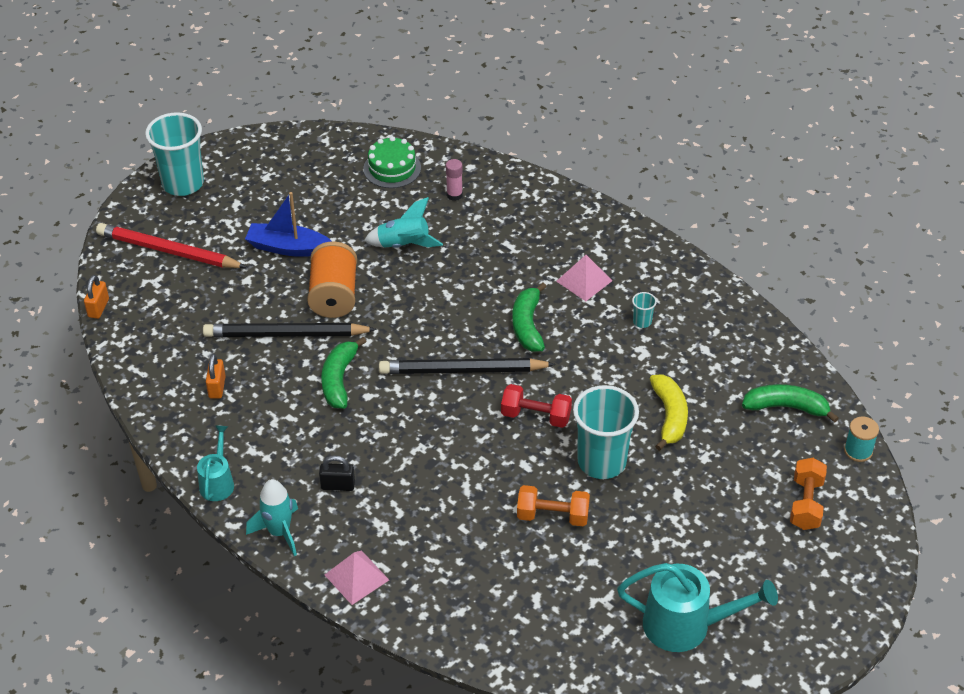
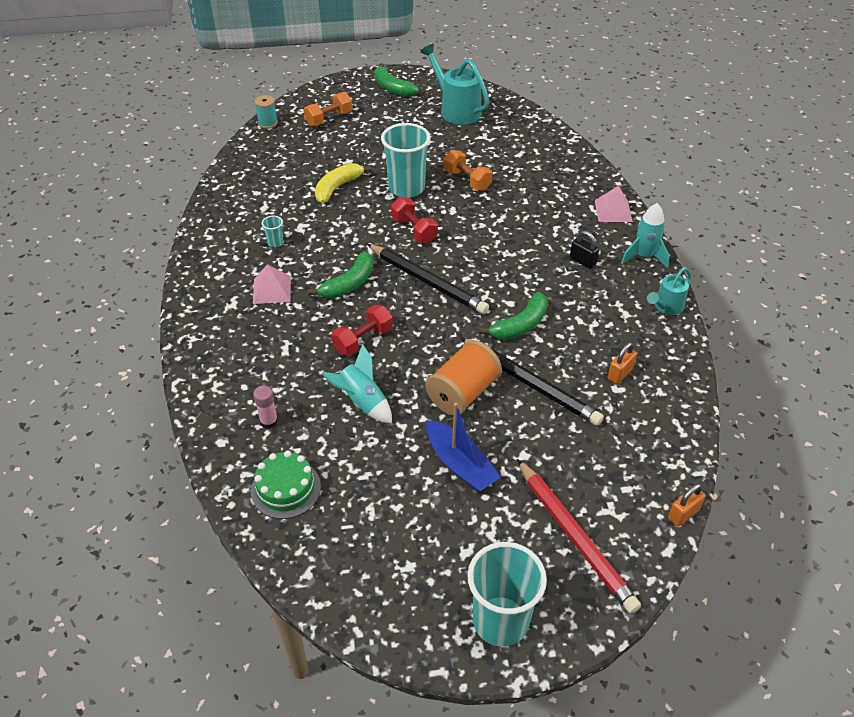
camera: 140 degrees left, 0 degrees up
(457, 287) = (363, 340): none -> red dumbbell
(786, 407) = (269, 157): green banana -> green banana (392, 88)

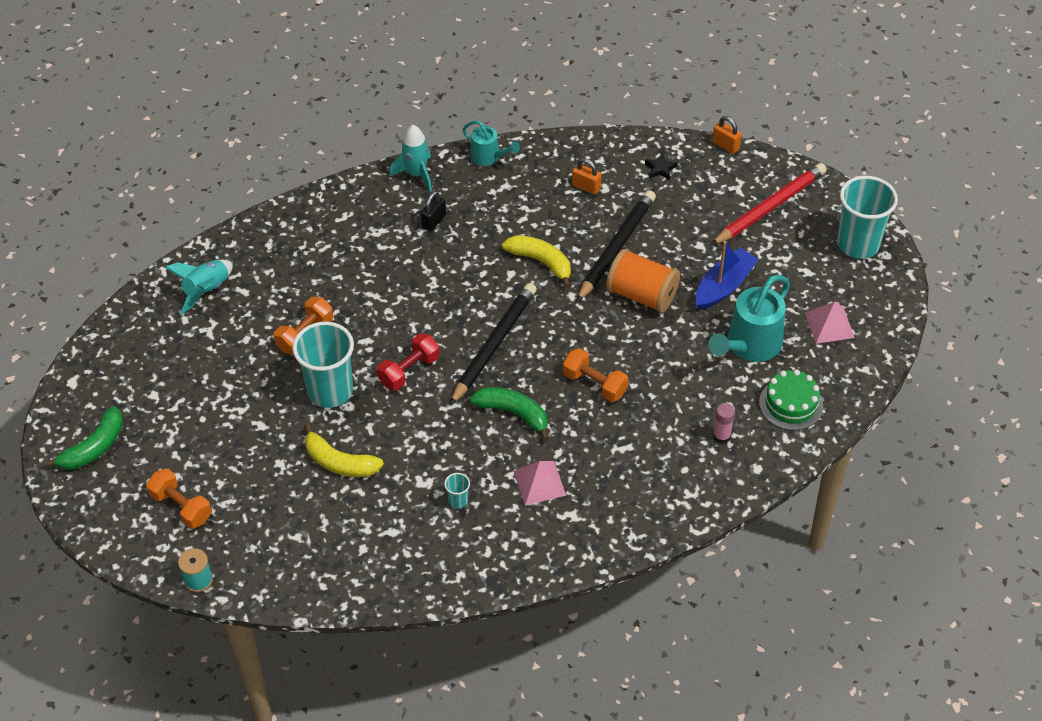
camera: 100 degrees left, 5 degrees up
(362, 402) = (675, 369): turquoise rocket -> turquoise rocket (207, 291)
(363, 340) = (595, 384): red dumbbell -> orange dumbbell
(456, 110) = (147, 367): turquoise watering can -> turquoise watering can (749, 346)
(520, 325) = (541, 262): green banana -> yellow banana
(613, 211) = (343, 201): pink pyramid -> pink pyramid (829, 325)
(644, 442) = (660, 169): none -> black star

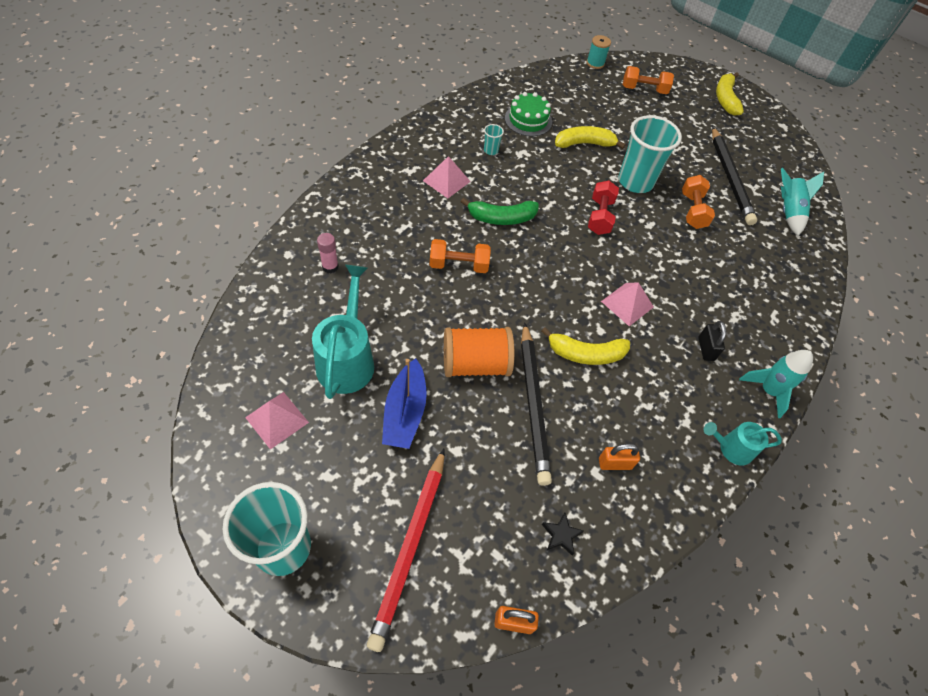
camera: 140 degrees right, 5 degrees up
(94, 447) = (725, 99): green banana -> yellow banana
(465, 282) = (627, 304): none -> pink pyramid
(494, 344) = (559, 262): black pencil -> black pencil (730, 178)
(791, 404) = (282, 319): green cake -> green cake (528, 120)

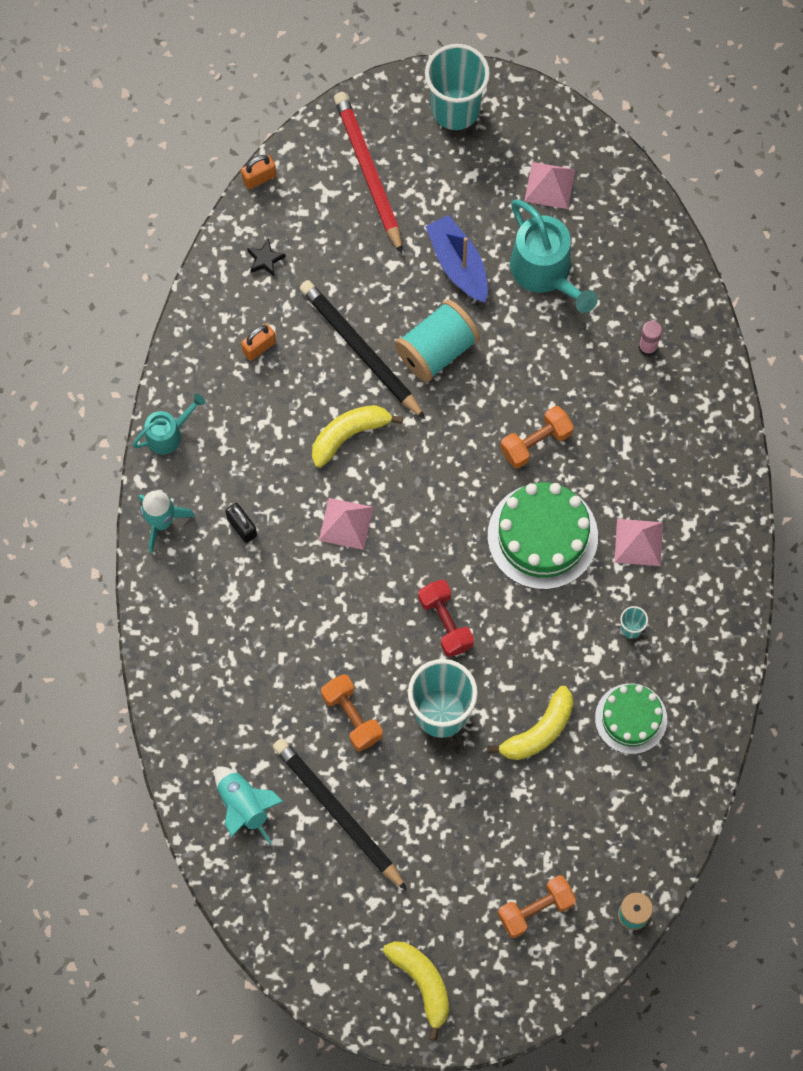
camera: 150 degrees right, 15 degrees up
(475, 364) = (437, 350): orange spool -> turquoise spool
(501, 218) = (542, 536): green banana -> green cake

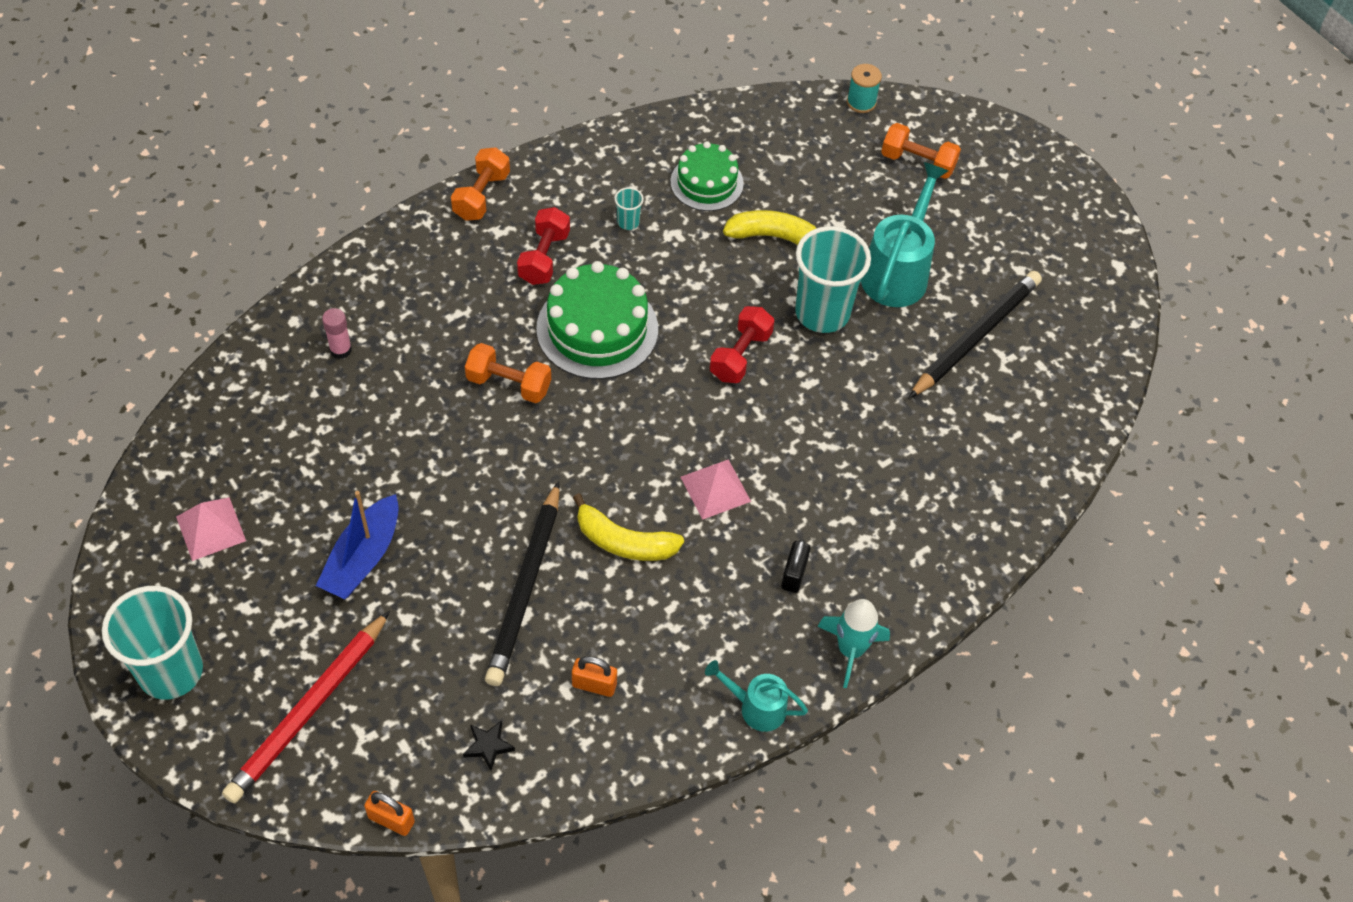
camera: 130 degrees left, 15 degrees down
(244, 806) = (1037, 407): turquoise rocket -> none
(337, 813) = (975, 336): black pencil -> black pencil turned 150 degrees counterclockwise
(352, 716) = (886, 375): orange dumbbell -> orange dumbbell (481, 196)
(422, 983) = (1046, 202): yellow banana -> none
(437, 350) = (474, 520): turquoise spool -> none
(546, 273) = (318, 475): turquoise watering can -> turquoise watering can (898, 271)
(638, 542) = (544, 257): pink pyramid -> red dumbbell

